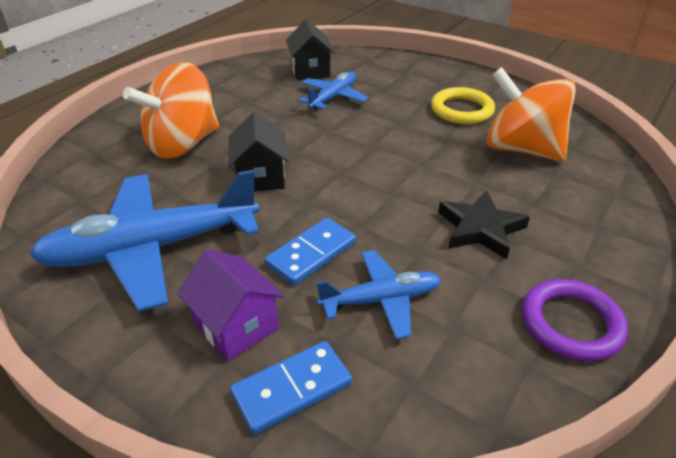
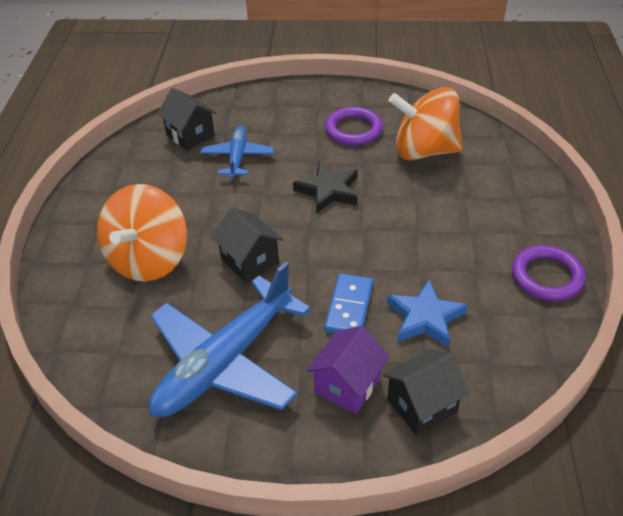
camera: 30 degrees left, 5 degrees up
(236, 326) = (347, 385): purple house -> purple house turned 75 degrees counterclockwise
(292, 389) = (422, 405): blue domino -> black house
(381, 300) = (425, 318): blue plane -> blue star
(462, 110) = (353, 130): yellow ring -> purple ring
(480, 228) = (446, 233): black star -> black star (328, 191)

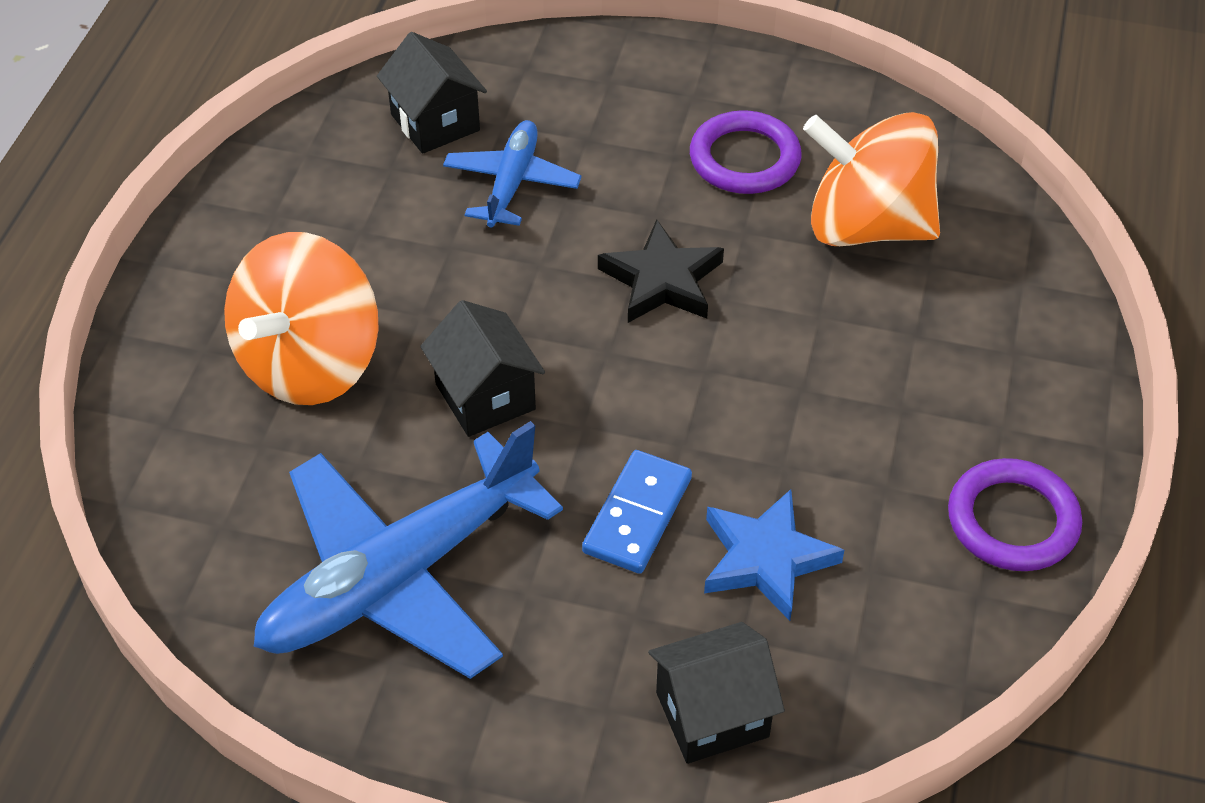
camera: 10 degrees right, 5 degrees up
(347, 385) = (596, 655): purple house -> none

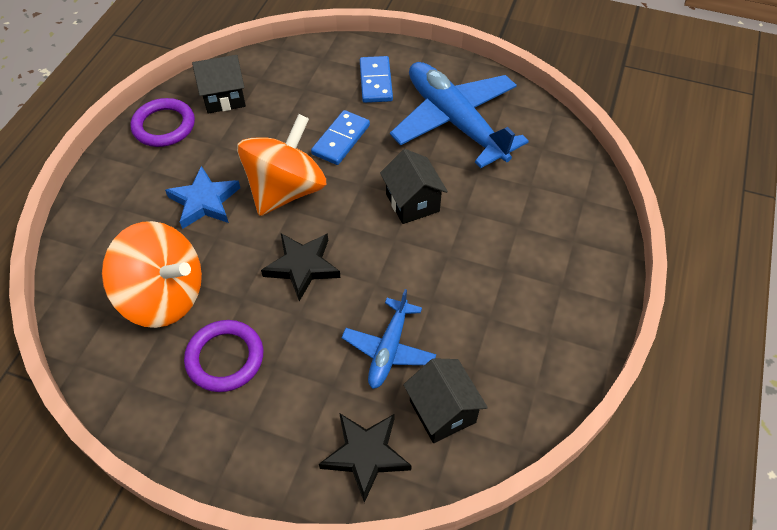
camera: 175 degrees left, 5 degrees up
(310, 363) = (510, 228): orange spinning top -> orange spinning top (286, 190)
(399, 576) = (455, 121): blue plane -> blue plane turned 90 degrees counterclockwise
(533, 77) = (366, 455): none -> black star
(581, 671) = (375, 82): none -> blue domino
(712, 714) = (324, 64): black house -> black house (224, 97)
(766, 559) = (285, 118): blue star -> blue star (204, 201)

